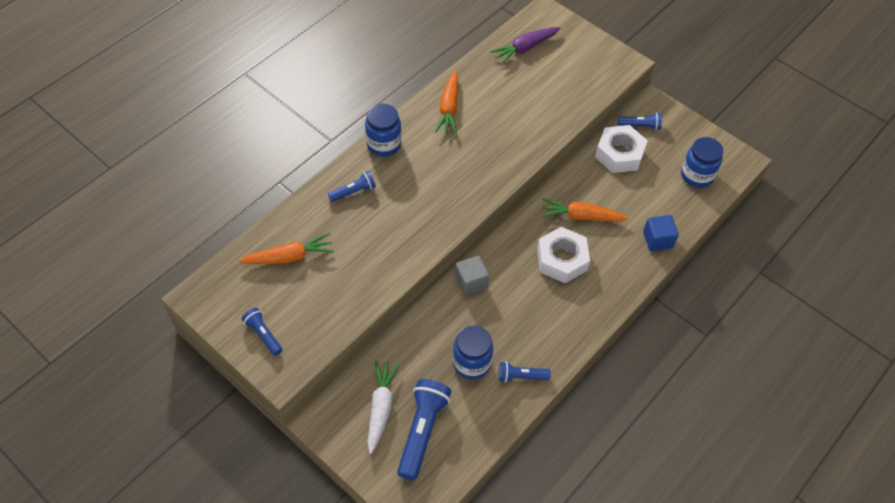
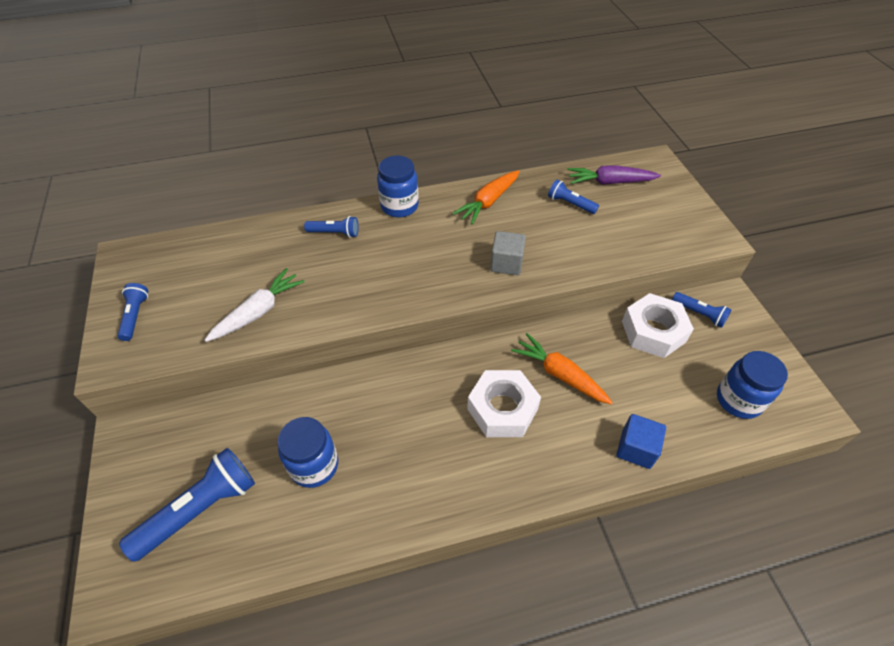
camera: 35 degrees right, 5 degrees down
(289, 257) = (227, 260): orange carrot -> none
(381, 407) = (188, 456): white carrot -> white carrot (258, 311)
(471, 282) = (387, 379): grey cube -> grey cube (506, 263)
(521, 376) = (352, 515): blue flashlight -> blue flashlight (570, 204)

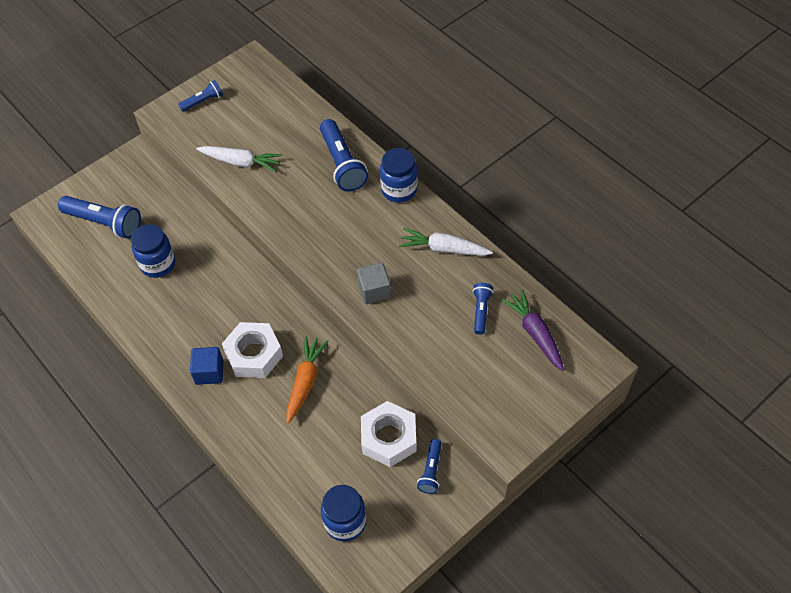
camera: 65 degrees right, 5 degrees up
(335, 233) = (342, 164): blue flashlight -> blue flashlight, size x1.82
(488, 202) = (443, 249): orange carrot -> white carrot
(636, 449) = (260, 455): blue cube -> blue cube (209, 372)

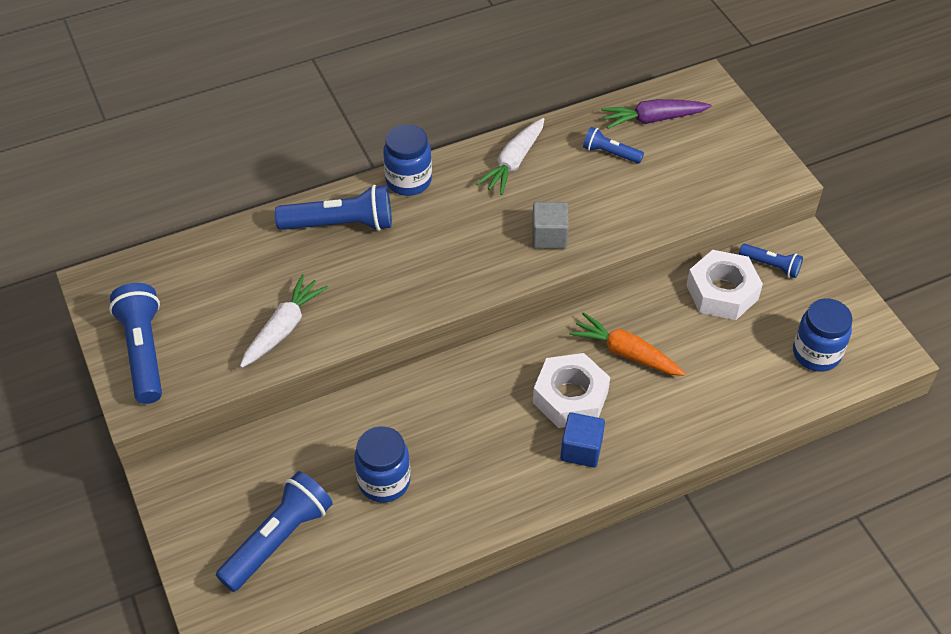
camera: 75 degrees left, 5 degrees down
(203, 101) = (144, 351): blue flashlight -> blue flashlight, size x1.82

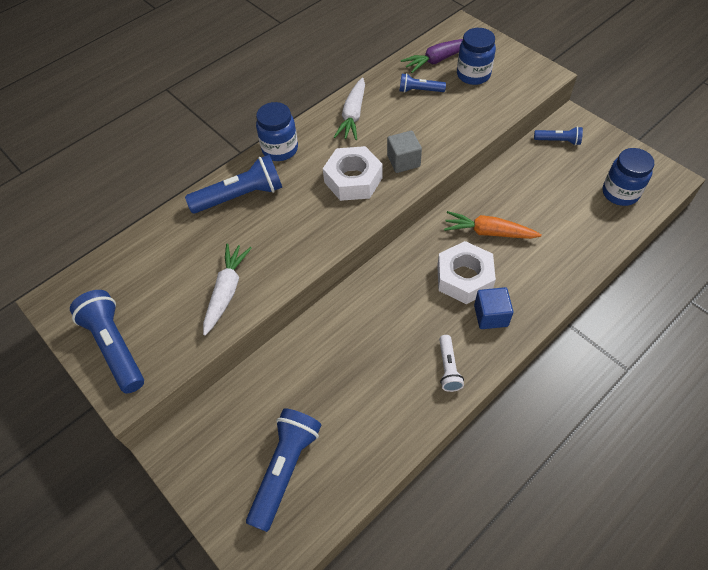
camera: 15 degrees left, 5 degrees up
(384, 481) = (351, 390): blue jar -> blue jar (473, 75)
(504, 492) = (448, 368): none -> white flashlight
(722, 292) = (534, 169): white nut -> white nut (353, 180)

